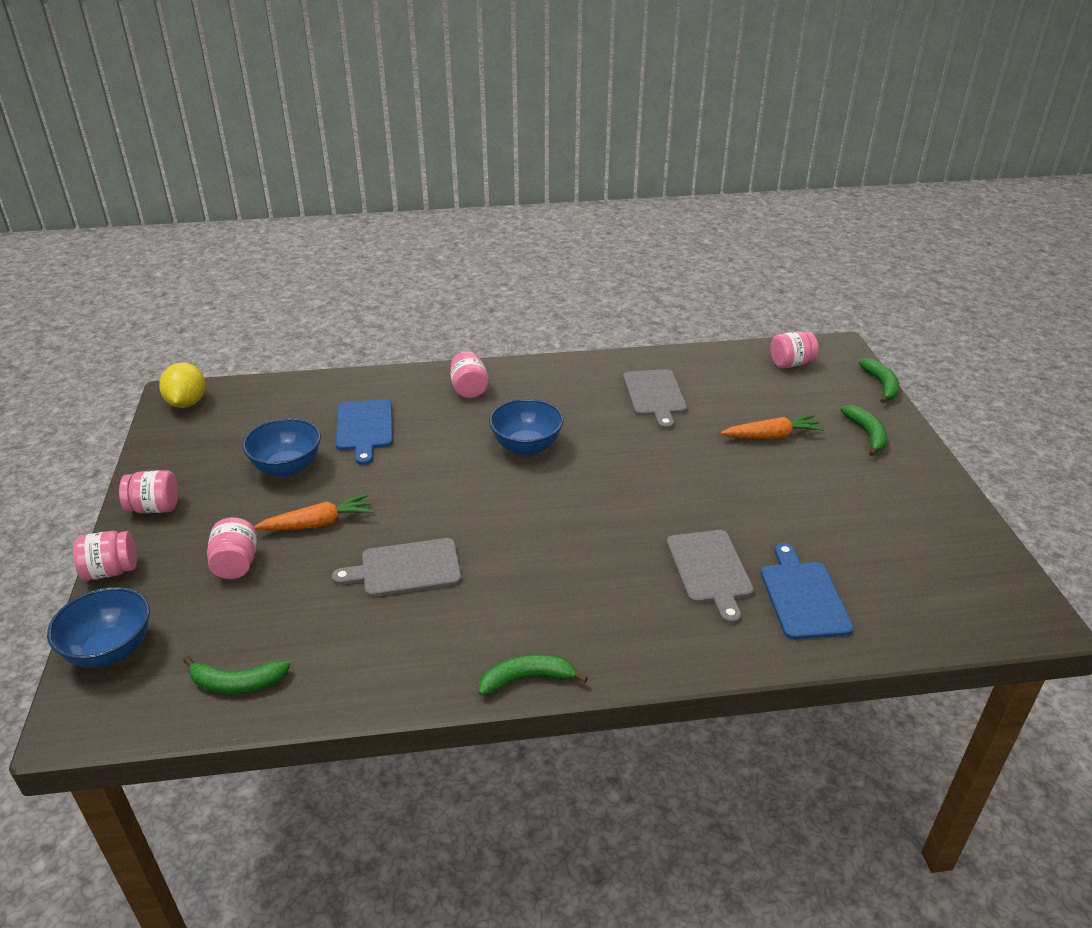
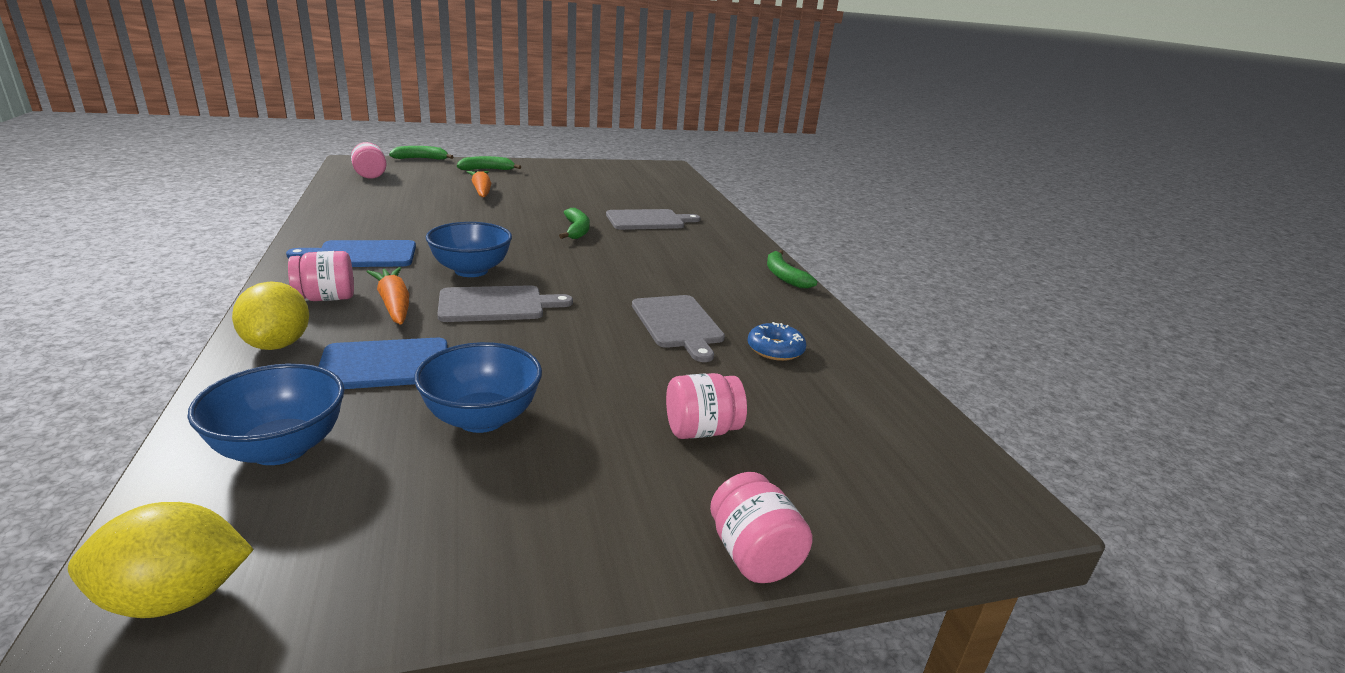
camera: 100 degrees left, 10 degrees down
(110, 650) = (895, 506): blue bowl -> blue bowl (280, 448)
(154, 508) = (584, 546): pink jar -> none
(237, 683) = (875, 400): green banana -> green banana (576, 230)
(318, 523) = (611, 379): orange carrot -> orange carrot (394, 304)
(344, 630) = (775, 349): none -> blue donut
(400, 384) = (278, 344): none -> yellow lemon
(655, 395) = (397, 218): grey cutting board -> grey cutting board (496, 304)
(803, 596) = (667, 202): blue cutting board -> blue cutting board (362, 255)

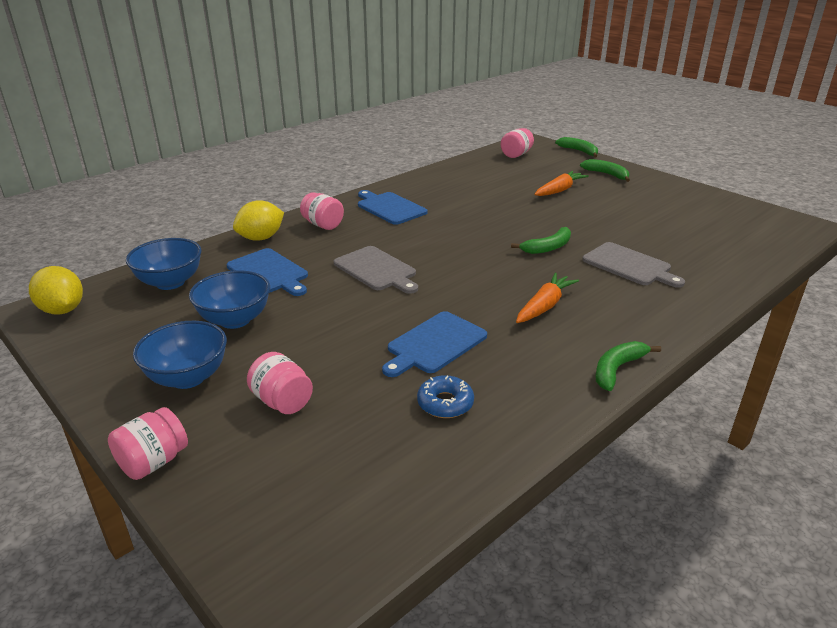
camera: 65 degrees right, 5 degrees up
(394, 304) = (338, 243): orange carrot -> orange carrot (544, 306)
(471, 270) = (415, 243): blue bowl -> blue bowl (188, 377)
(678, 324) = (434, 344): grey cutting board -> blue cutting board

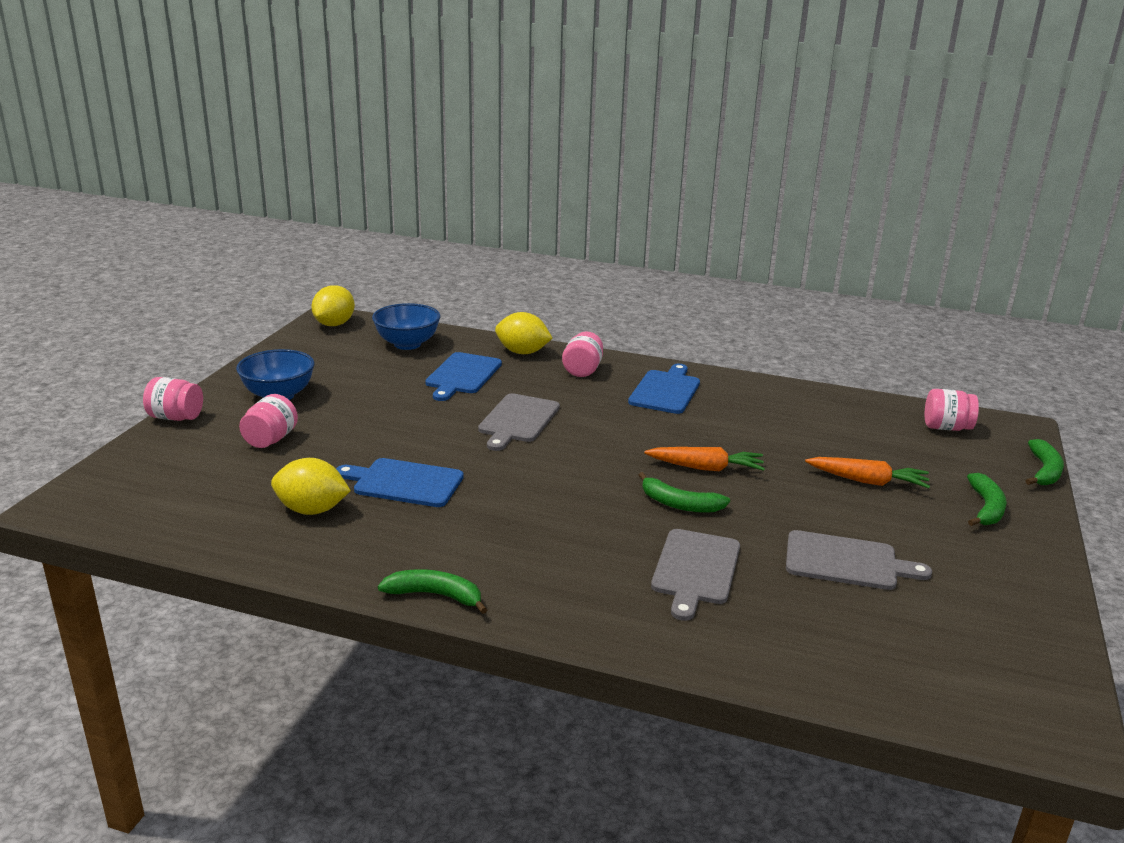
camera: 60 degrees right, 5 degrees down
(235, 320) = (372, 386): blue bowl -> none
(445, 403) = (312, 510): blue donut -> yellow lemon
(544, 306) = (532, 528): orange carrot -> orange carrot (706, 468)
(641, 222) = (846, 561): none -> grey cutting board

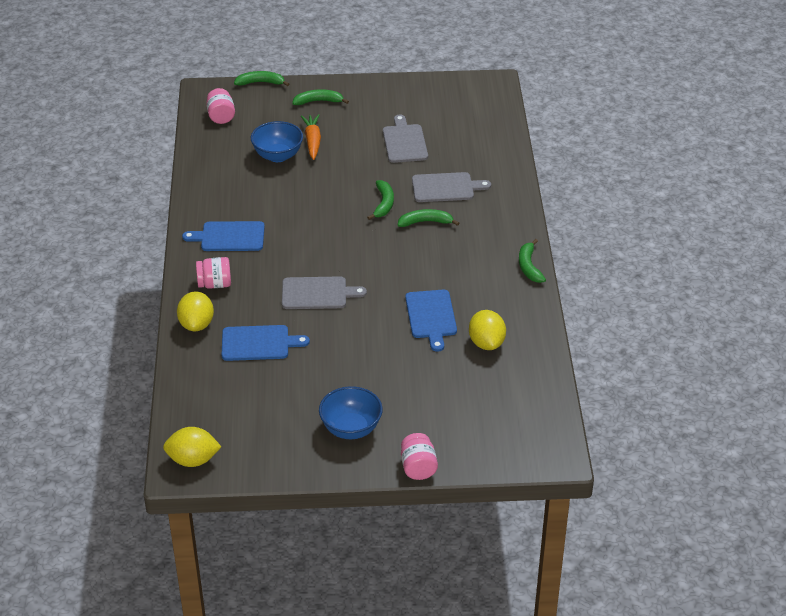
camera: 110 degrees left, 15 degrees up
(271, 440) = (418, 401): pink jar -> none
(407, 344) = (214, 396): blue bowl -> blue bowl (278, 156)
(614, 528) = (425, 222): none -> green banana
(706, 468) = (334, 201): orange carrot -> none

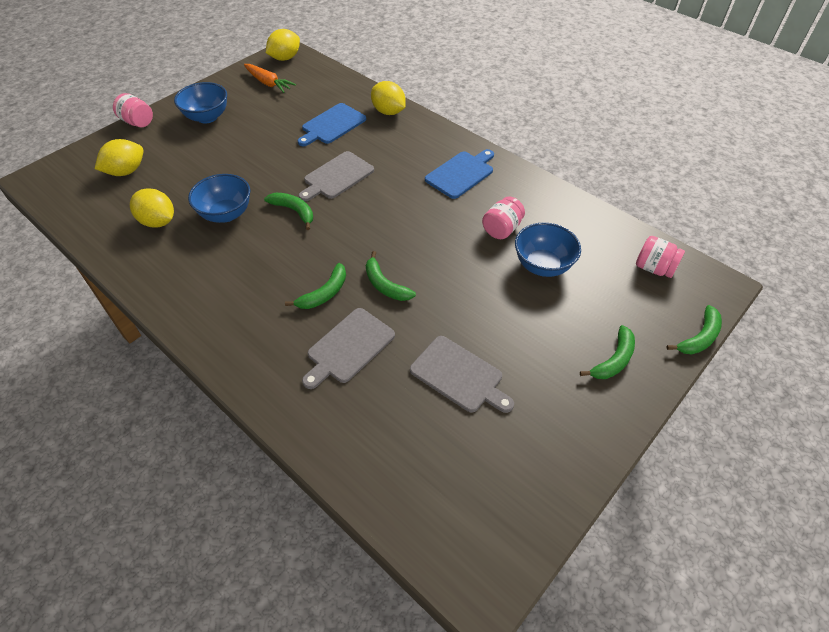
camera: 135 degrees right, 10 degrees up
(215, 284) = (417, 139): pink jar -> pink jar (501, 229)
(312, 141) = (541, 304): orange carrot -> orange carrot (268, 83)
(431, 316) = (226, 214): blue cutting board -> blue bowl
(474, 411) = (126, 171): none -> yellow lemon
(529, 267) = (176, 314): green banana -> green banana (294, 211)

